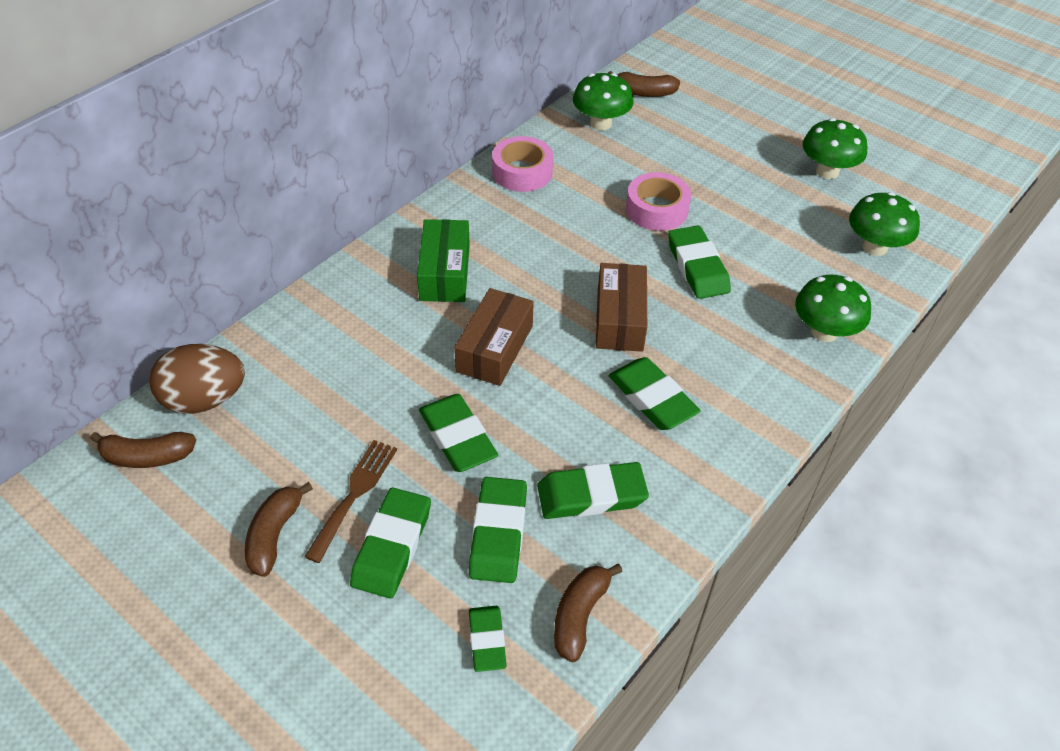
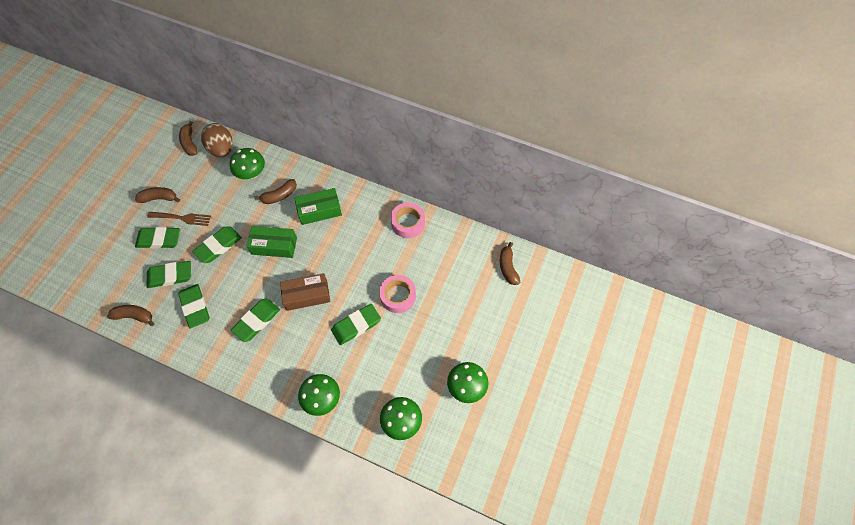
camera: 75 degrees right, 15 degrees up
(381, 323) = (279, 196): none -> brown banana
(487, 640) = (120, 285): green eraser -> none
(494, 348) = (274, 246): brown box -> green box
(601, 123) = (467, 251): green mushroom -> green mushroom (251, 173)

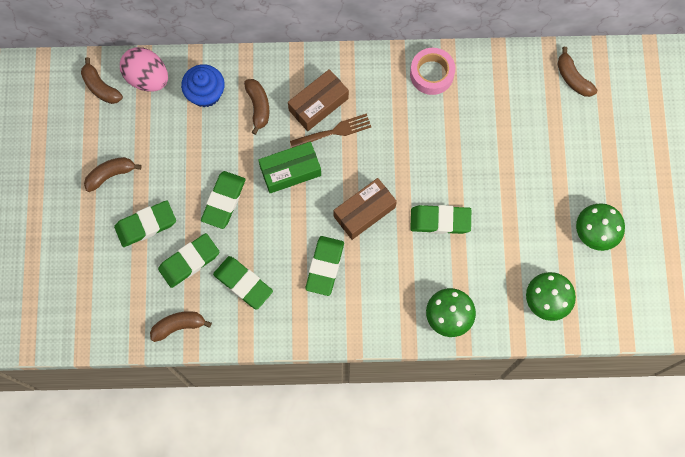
camera: 25 degrees left, 10 degrees up
(182, 218) = (156, 186): brown fork -> brown fork (334, 131)
(222, 149) = (147, 78): brown egg -> pink egg
(251, 173) = (205, 93): green mushroom -> blue cupcake
(279, 196) = (258, 107): brown banana -> brown banana turned 45 degrees counterclockwise
(319, 210) = (318, 104): green box -> brown box
(356, 325) = (440, 221): green eraser -> green eraser turned 60 degrees clockwise
(398, 296) = (468, 166): pink tape -> none

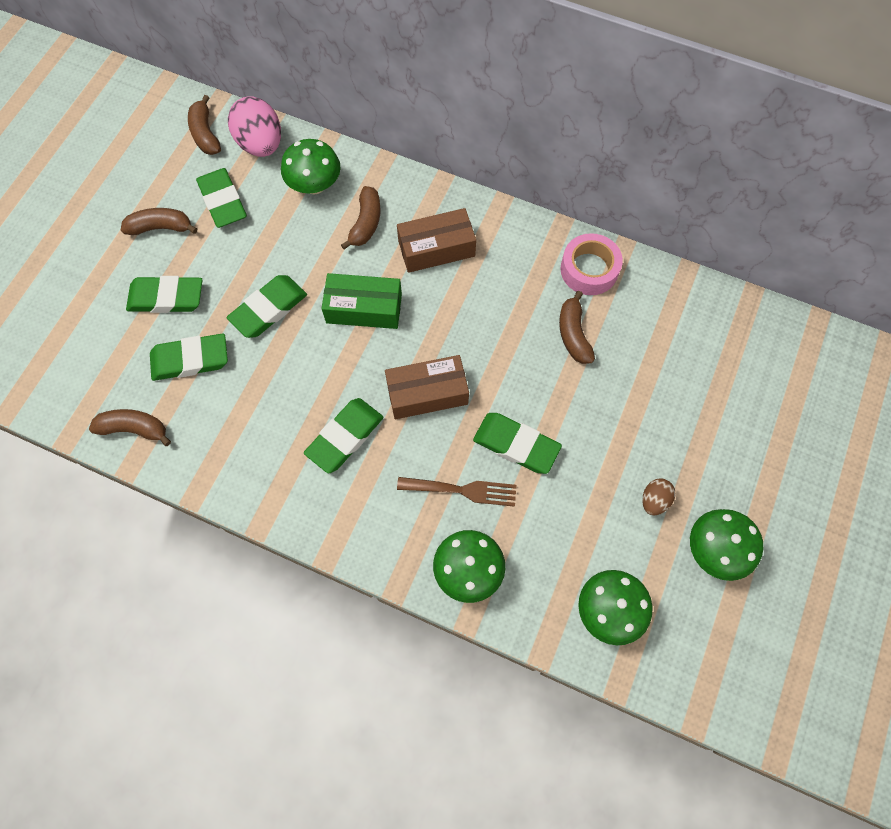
camera: 25 degrees right, 5 degrees down
(205, 93) = (315, 185): blue cupcake -> green mushroom
(243, 283) = (237, 413): green eraser -> green eraser (223, 201)
(334, 131) = (439, 286): brown fork -> brown fork (462, 490)
(544, 217) = (654, 500): none -> brown egg
(573, 78) = (766, 345): brown banana -> brown banana (573, 334)

